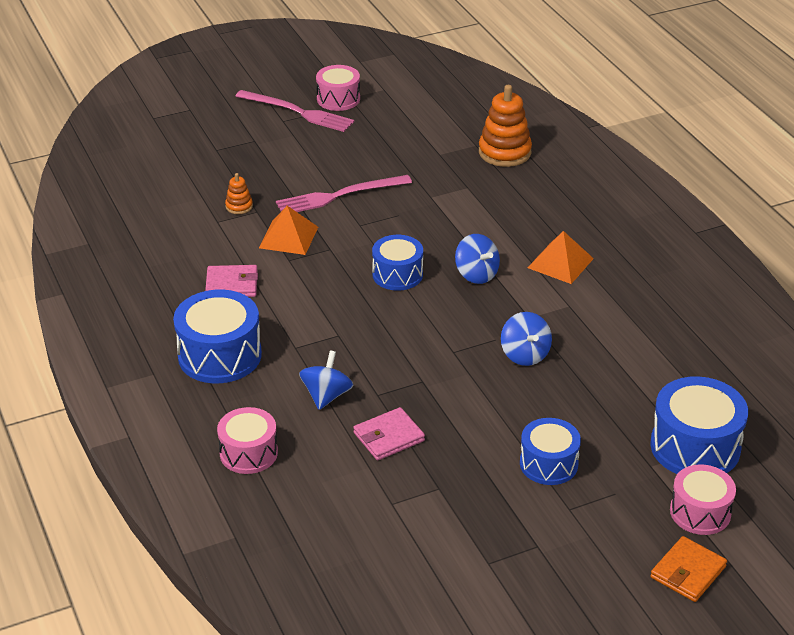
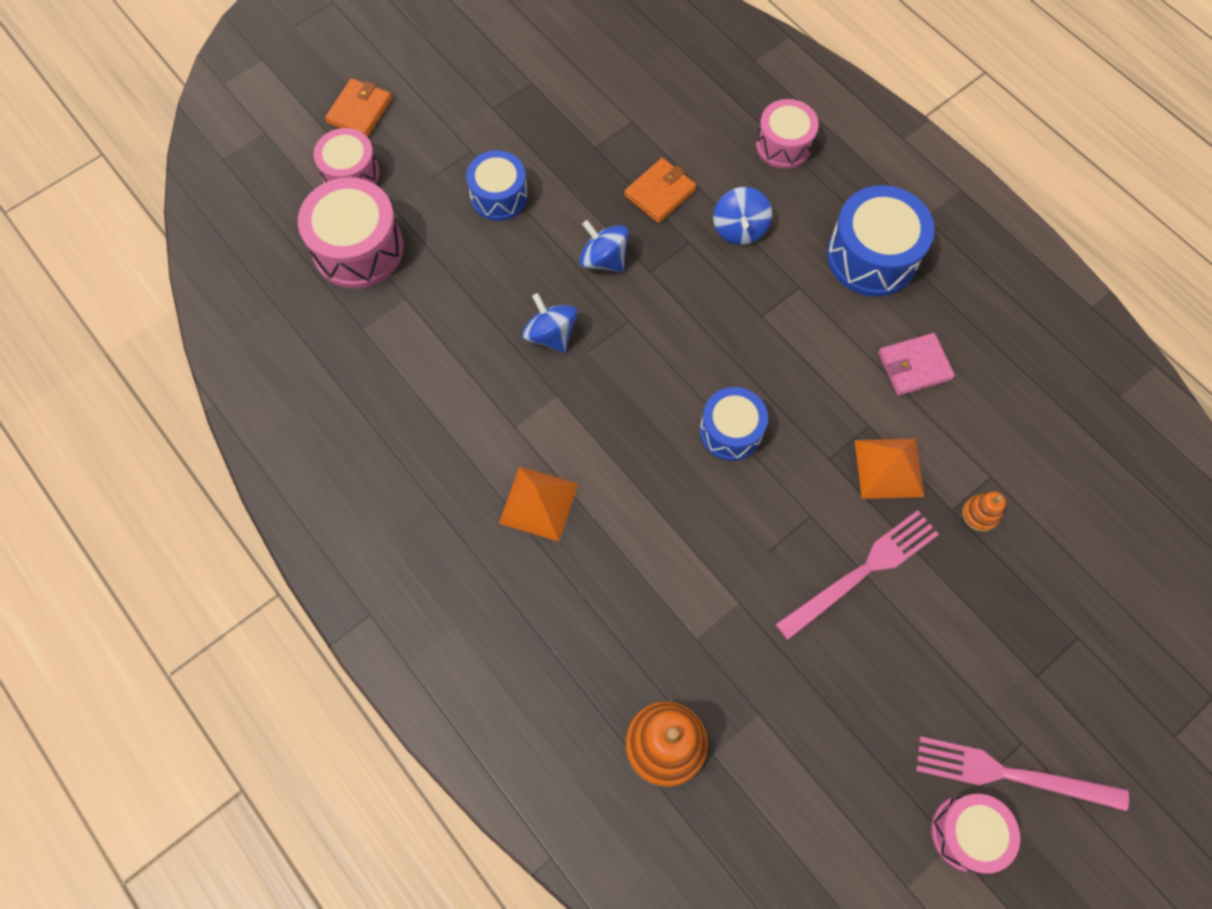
camera: 165 degrees right, 30 degrees up
(389, 437) = (660, 192): pink wallet -> orange wallet
(476, 274) = (636, 455): blue spinning top -> blue spinning top (603, 259)
(695, 447) = (358, 248): blue drum -> pink drum

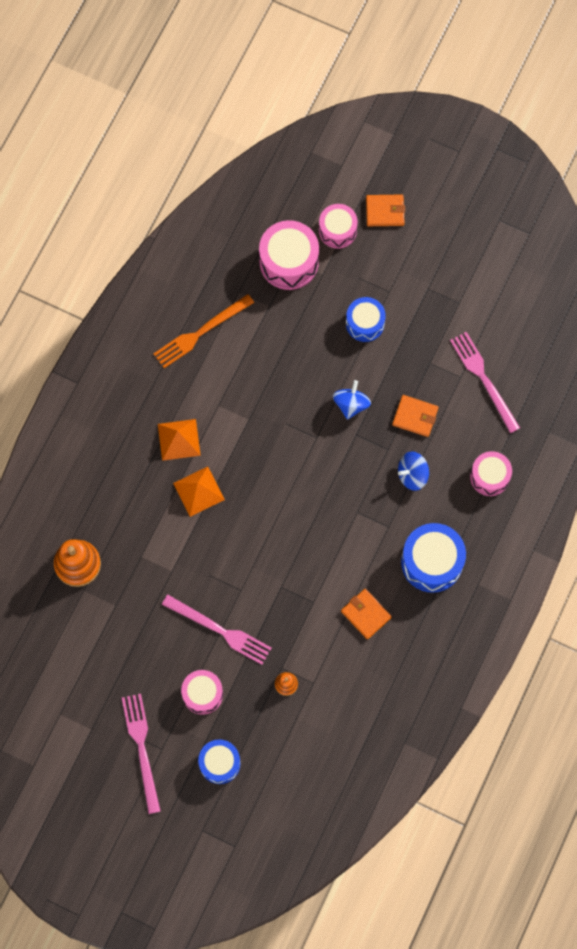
camera: 65 degrees right, 5 degrees up
(393, 403) = (201, 332): none -> orange fork
(551, 334) = (285, 397): blue spinning top -> none
(649, 98) = (483, 379): none -> pink fork
(731, 431) = (272, 525): blue drum -> blue drum (219, 763)
(889, 468) = (291, 623): orange pyramid -> orange pyramid (199, 491)
(914, 366) = (366, 614): pink wallet -> orange wallet
(967, 833) = (100, 735): pink drum -> pink drum (202, 694)

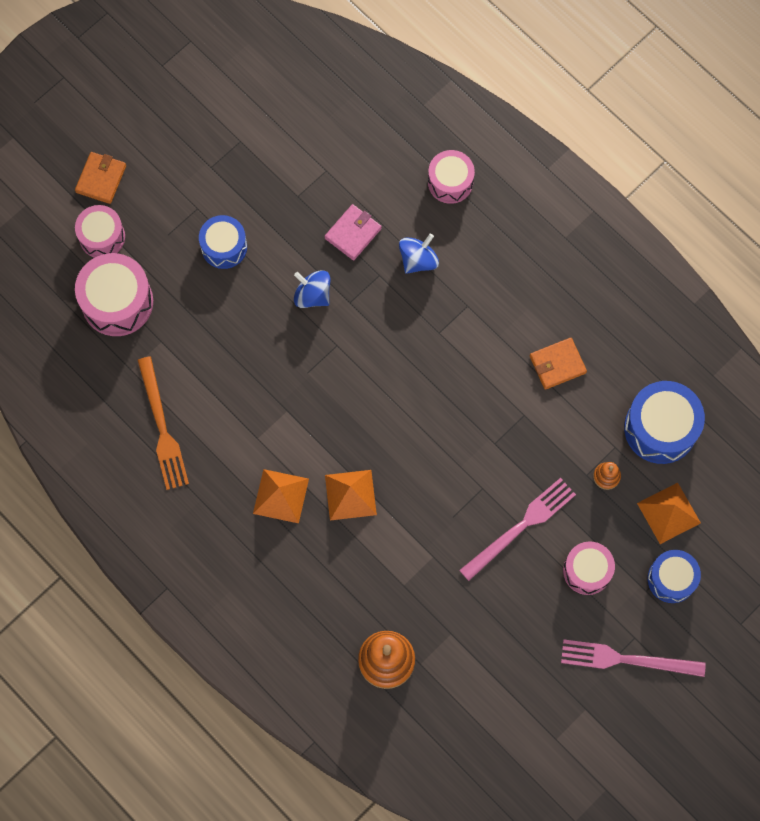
camera: 70 degrees left, 0 degrees up
(274, 743) = (668, 513): none -> orange pyramid
(412, 475) = (418, 260): blue spinning top -> blue spinning top turned 135 degrees counterclockwise
(415, 416) = (353, 233): orange wallet -> pink wallet
(432, 562) = (523, 275): blue drum -> blue drum (660, 428)
(483, 379) = (338, 148): pink fork -> none

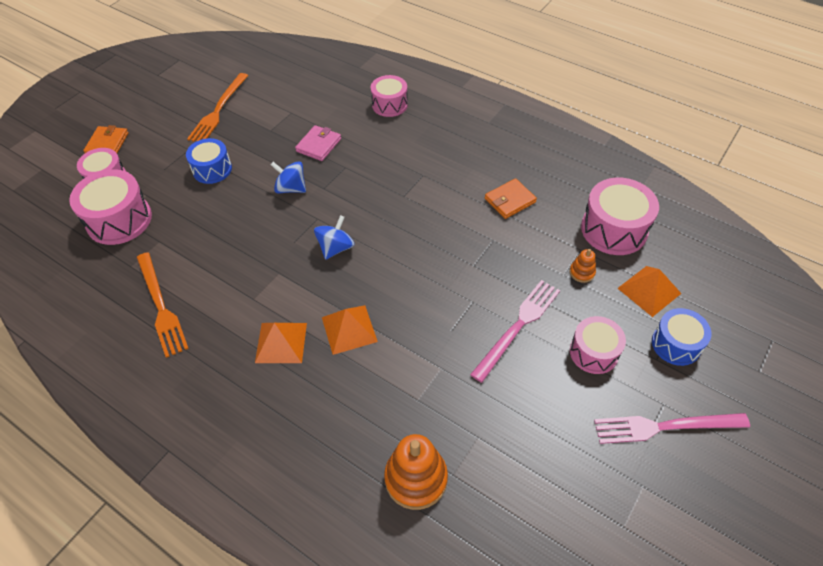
camera: 10 degrees left, 20 degrees down
(237, 148) = (218, 110): none -> orange fork
(418, 260) = (375, 153): blue spinning top -> blue spinning top (336, 248)
(660, 428) = (614, 229): blue drum -> pink drum

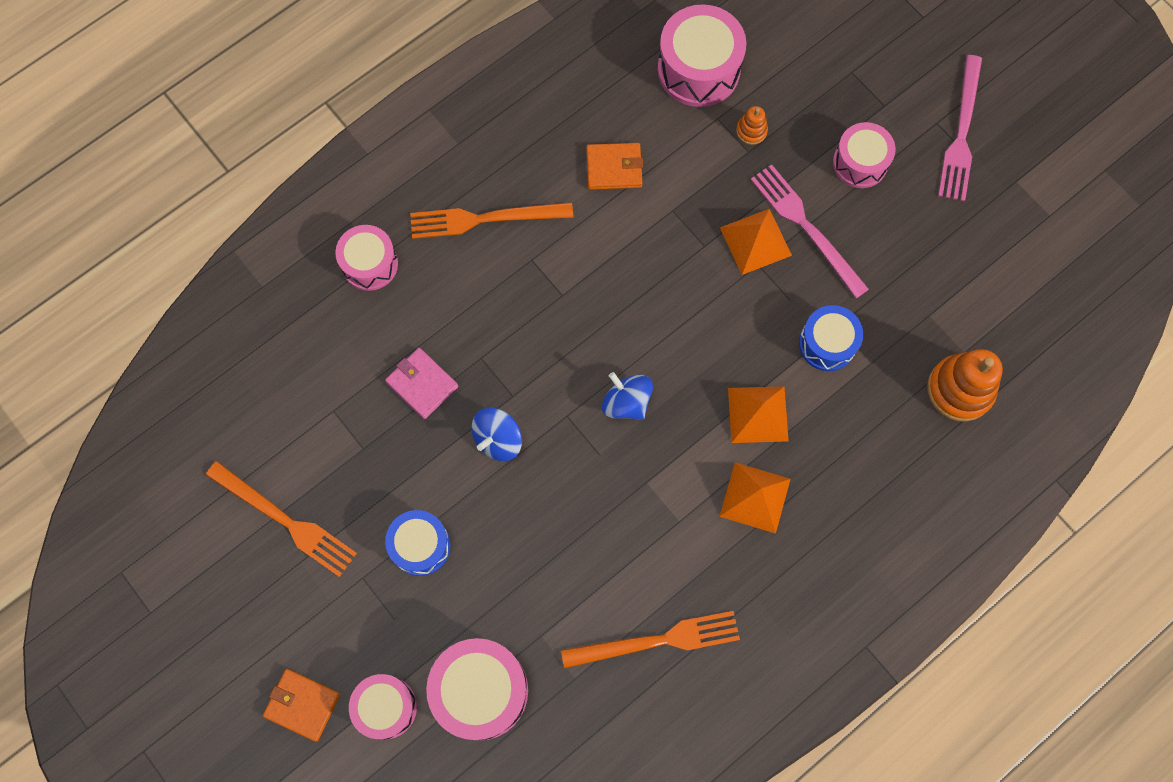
camera: 75 degrees left, 20 degrees up
(441, 146) = (485, 219): none -> orange fork
(510, 200) = (614, 168): orange wallet -> orange wallet turned 75 degrees counterclockwise
(649, 290) = (797, 72): orange pyramid -> orange pyramid (755, 241)
(676, 344) = (872, 78): blue drum -> blue drum (827, 343)

